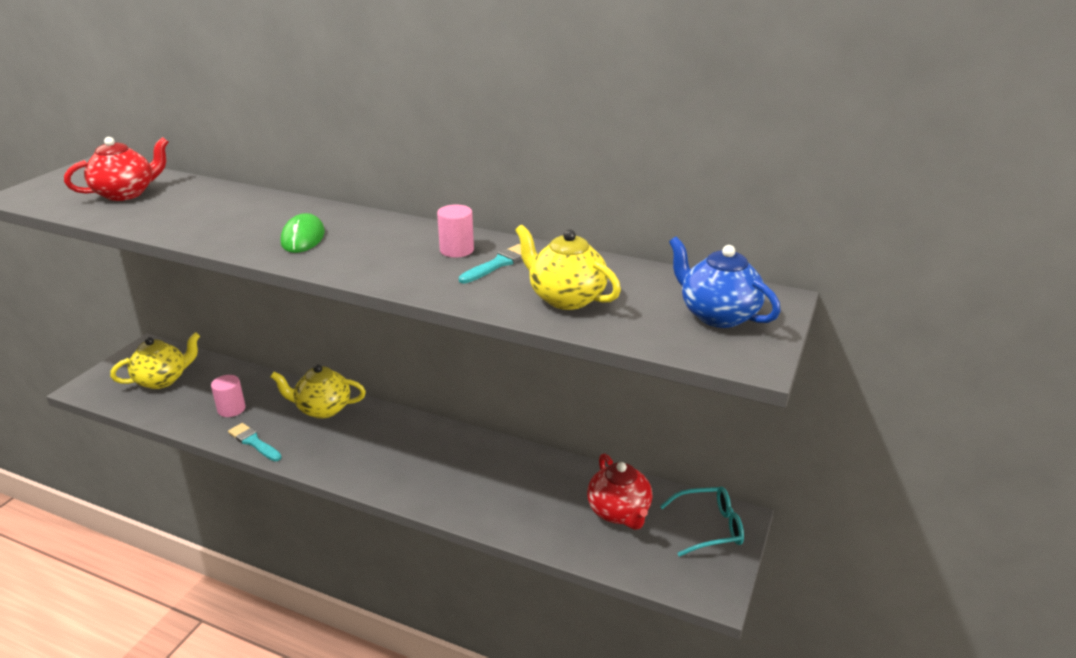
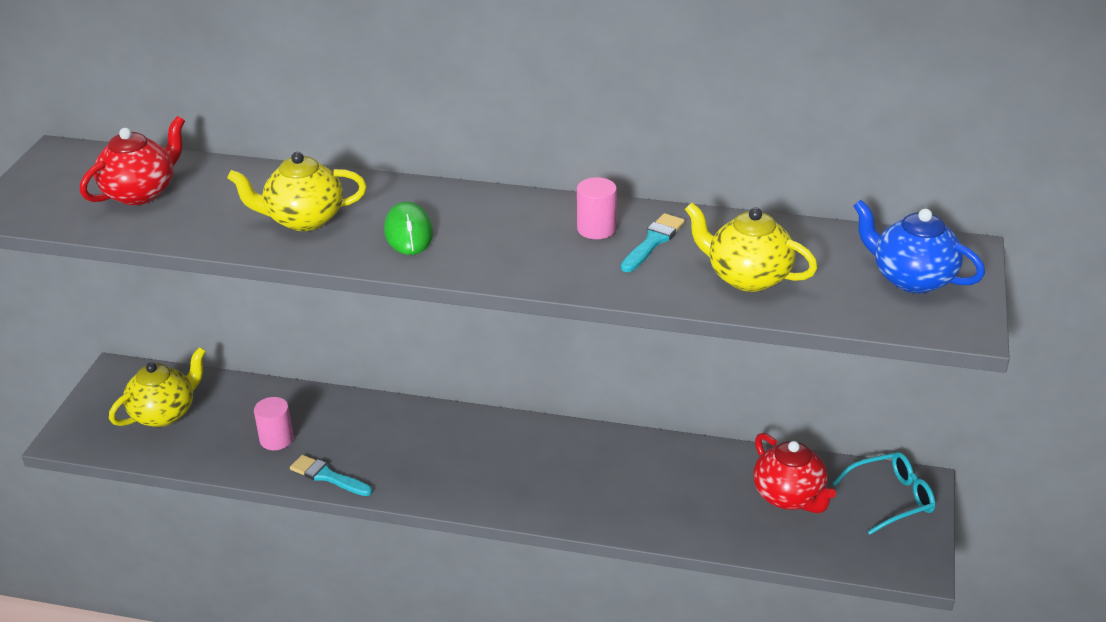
camera: 10 degrees left, 5 degrees up
(322, 409) = (391, 423): yellow teapot -> yellow teapot (303, 219)

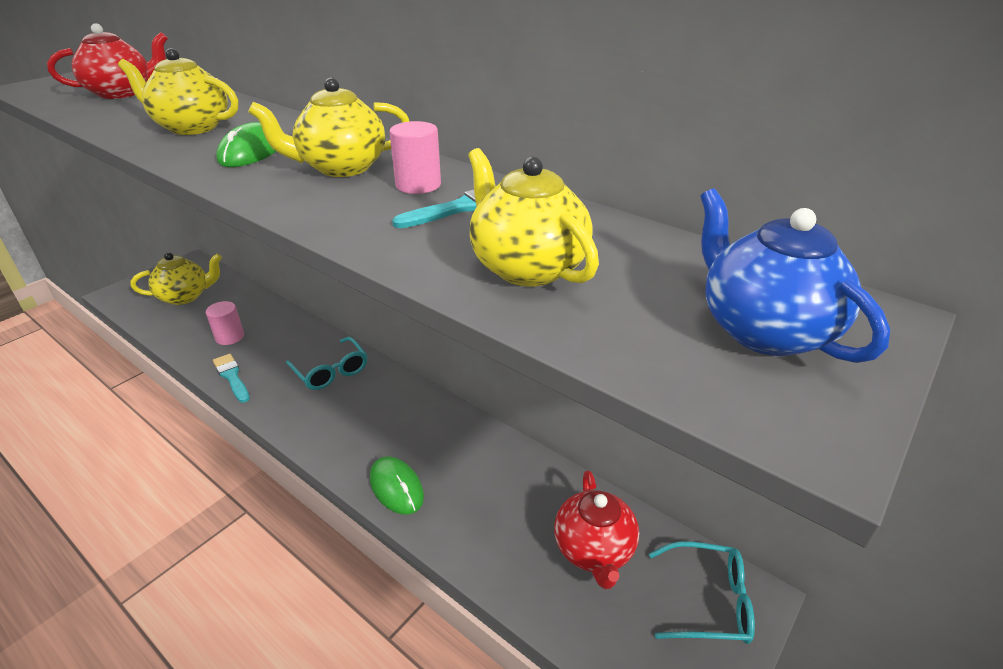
camera: 25 degrees right, 0 degrees up
(430, 436) = (331, 371): none -> turquoise glasses
(512, 228) = (341, 168): none -> yellow teapot
(592, 511) = (396, 487): none -> green mouse

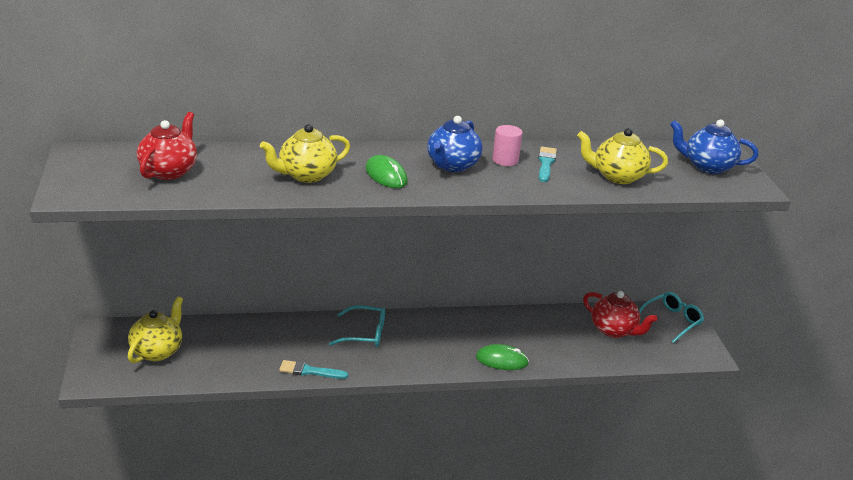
camera: 50 degrees left, 5 degrees down
(229, 337) = (255, 354): pink cylinder -> none
(341, 168) = (452, 165): yellow teapot -> blue teapot

